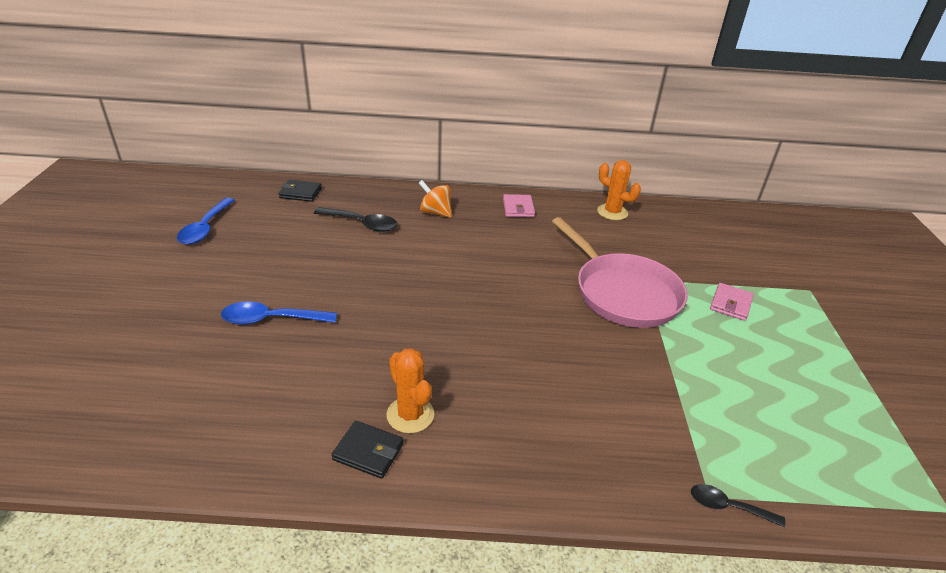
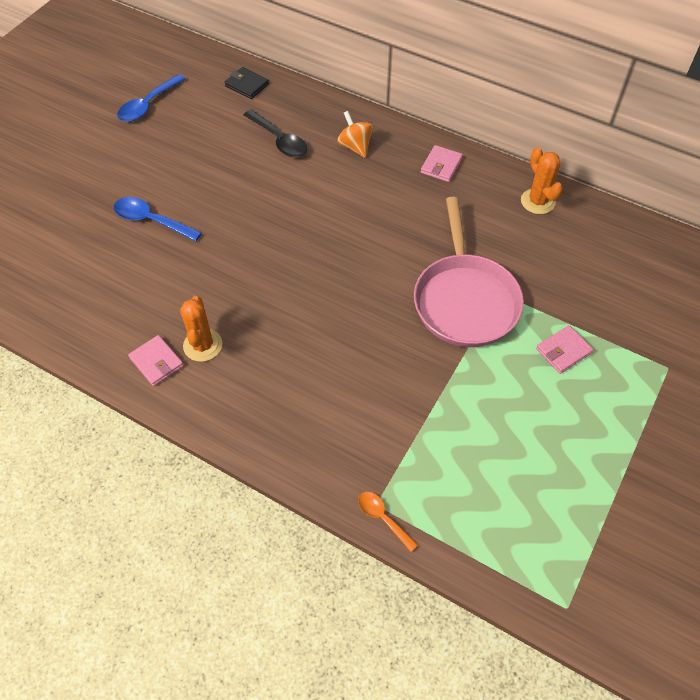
camera: 30 degrees right, 20 degrees up
(368, 451) = (157, 362): black wallet -> pink wallet
(728, 507) = (382, 518): black spoon -> orange spoon

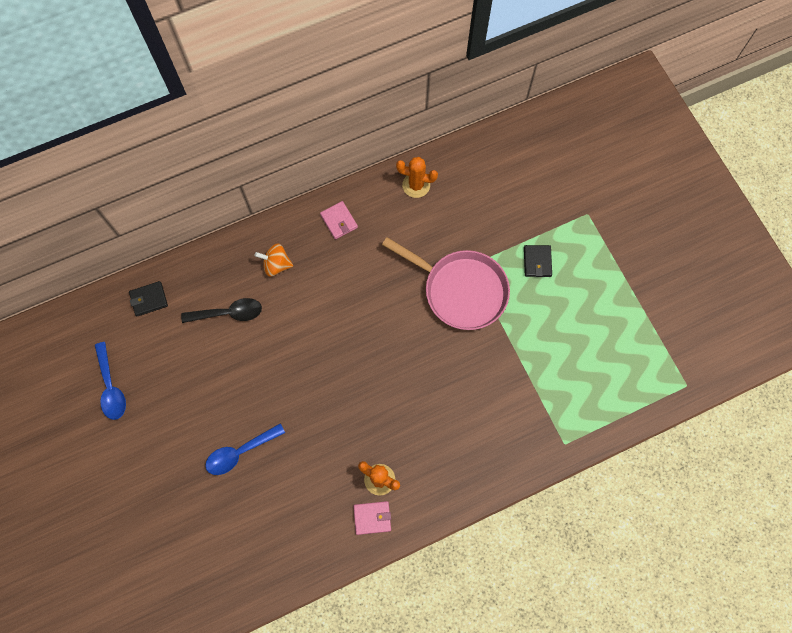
camera: 55 degrees left, 15 degrees up
(382, 518) = (575, 446): orange spoon -> none
(563, 351) = (537, 262): pink wallet -> black wallet

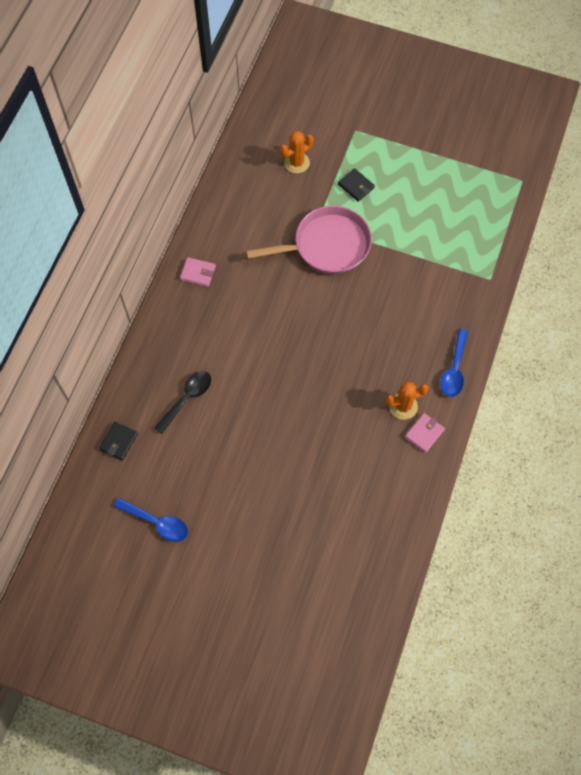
camera: 45 degrees left, 5 degrees down
(240, 452) = (295, 477): blue spoon -> blue spoon (454, 369)
(276, 265) = (185, 338): orange spinning top -> none
(416, 185) = (225, 206): orange cactus -> orange cactus (296, 163)

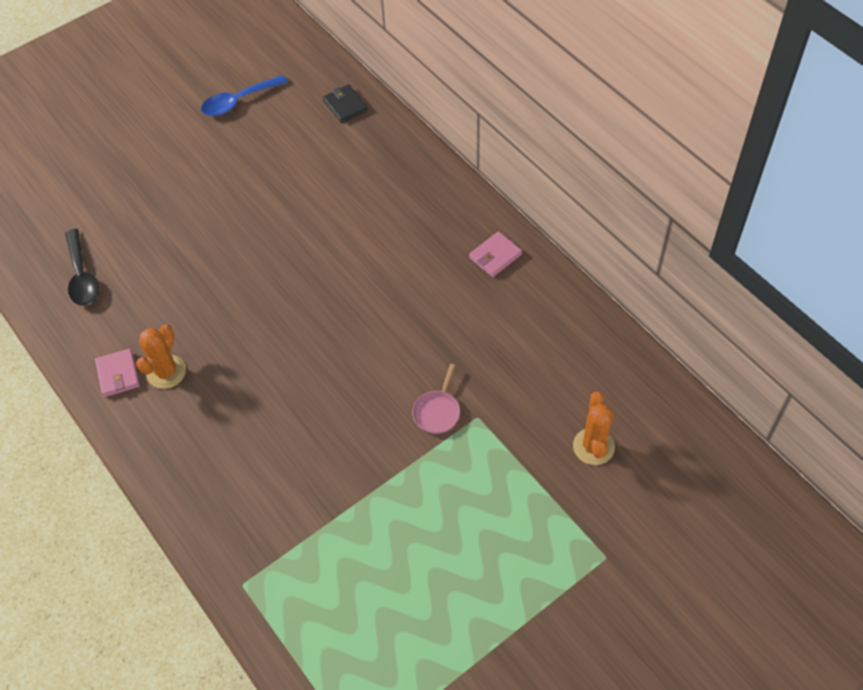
camera: 125 degrees right, 10 degrees down
(187, 398) = (346, 178): black spoon -> black spoon (82, 276)
(327, 245) = (437, 411): pink pan -> pink pan, size x0.41
(356, 186) = (506, 500): black wallet -> none
(454, 369) = (161, 455): blue spoon -> none

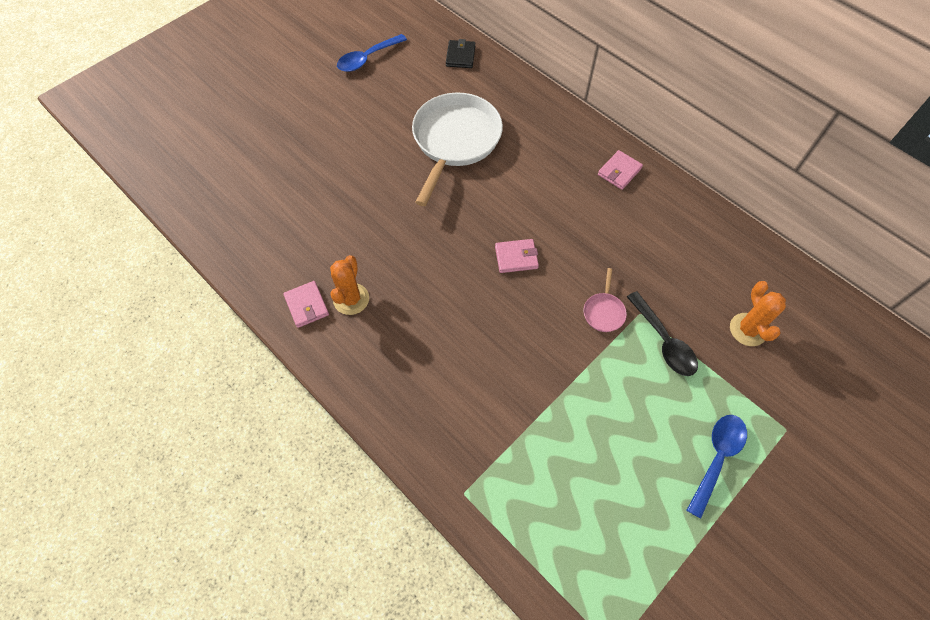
camera: 10 degrees left, 5 degrees up
(82, 276) = (256, 219): black spoon -> black spoon (664, 341)
(317, 205) = (455, 141): none -> white pan
(345, 106) = (460, 56): black wallet -> black wallet turned 45 degrees clockwise
(355, 343) = (516, 257): none -> pink wallet
(520, 578) = (717, 458): none -> blue spoon

